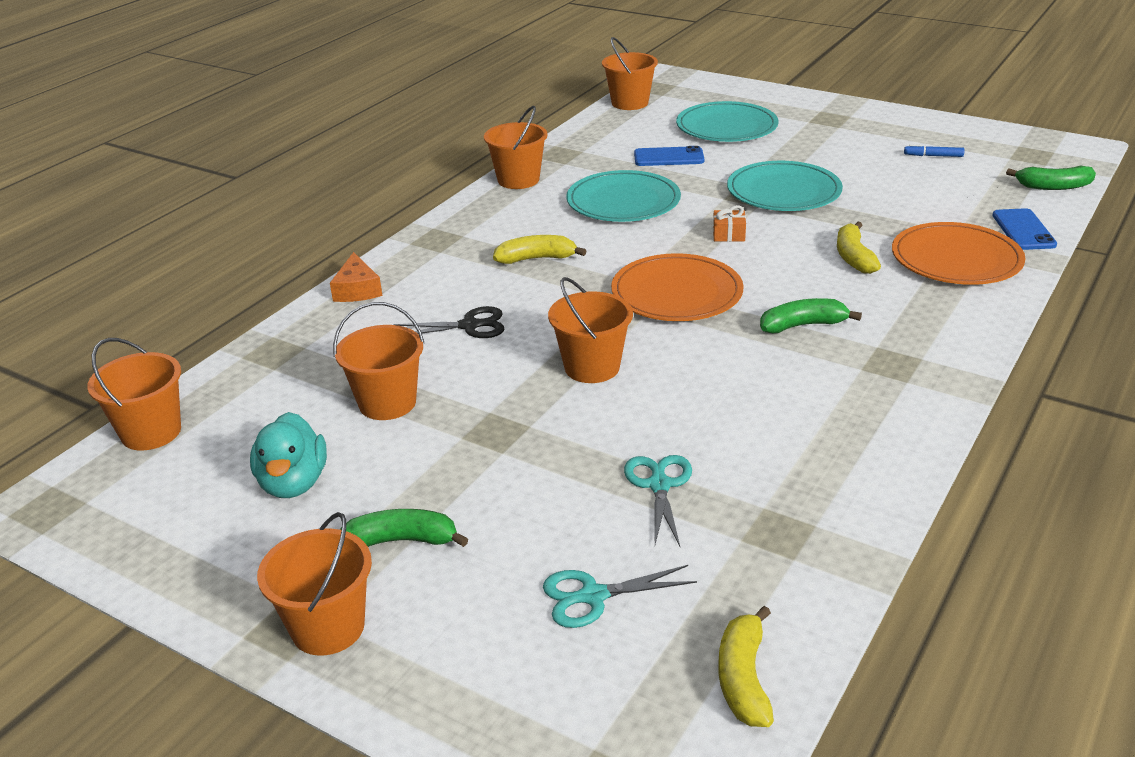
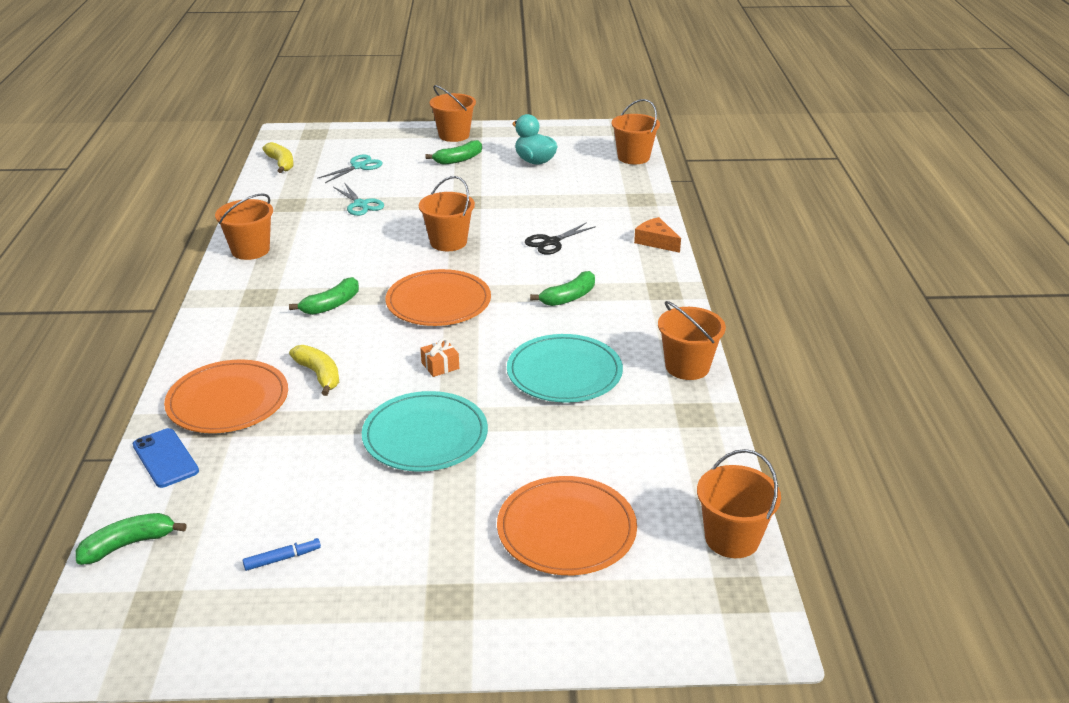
camera: 145 degrees right, 0 degrees up
(387, 403) = (539, 196): orange bucket -> orange bucket (250, 250)
(536, 258) = (569, 297): yellow banana -> green banana
(668, 157) = (581, 447): blue phone -> none
(726, 127) = (566, 529): turquoise plate -> orange plate

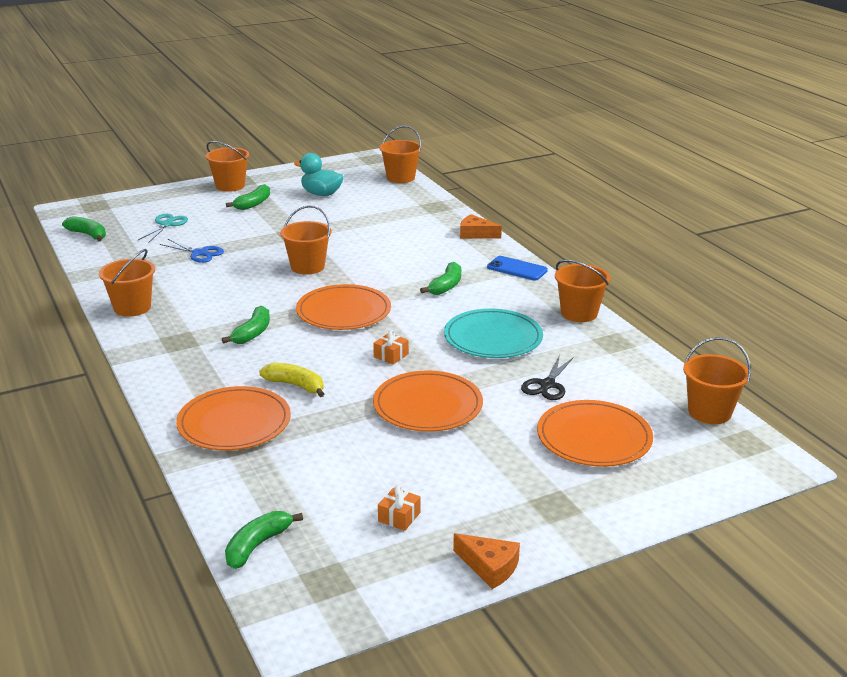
camera: 25 degrees left, 5 degrees down
(165, 458) = (222, 477): blue phone -> blue phone (517, 269)
(281, 163) = (88, 235): yellow banana -> green banana
(282, 558) = (399, 517): blue marker -> orange gift
(317, 651) = (489, 567): none -> orange cheese
(360, 204) = (199, 253): turquoise scissors -> blue scissors
(425, 435) = (428, 405): turquoise plate -> orange plate
(551, 242) = (394, 250): black scissors -> black scissors (547, 385)

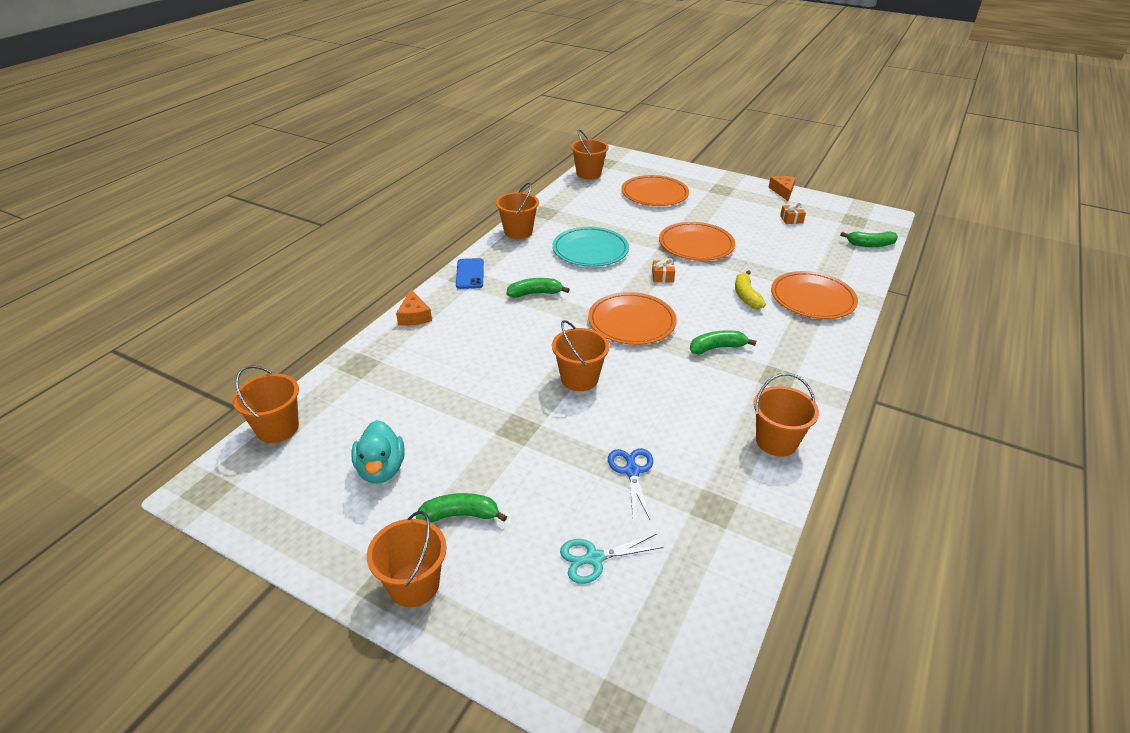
camera: 125 degrees left, 10 degrees up
(88, 235) = (700, 621): green banana -> none
(547, 385) = (622, 218): black scissors -> none

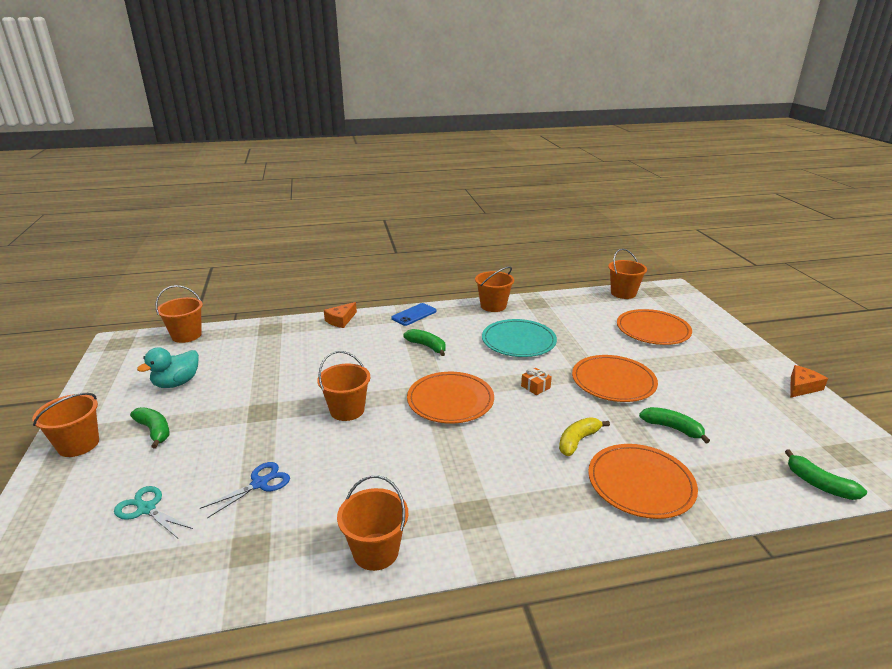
camera: 50 degrees right, 10 degrees down
(717, 347) = (473, 458): green banana -> green banana (672, 428)
(791, 219) = (760, 413): orange gift -> none

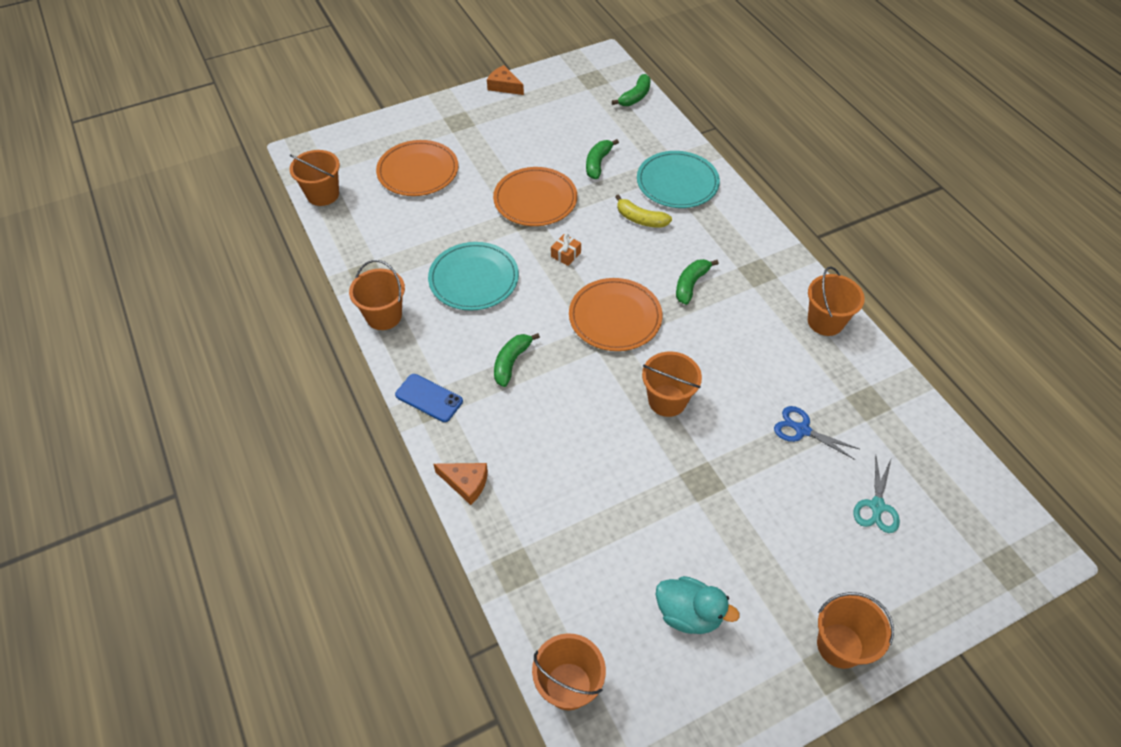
camera: 105 degrees left, 25 degrees up
(154, 431) = (781, 576): green banana -> green banana (691, 284)
(640, 483) = (677, 182): orange plate -> turquoise plate

